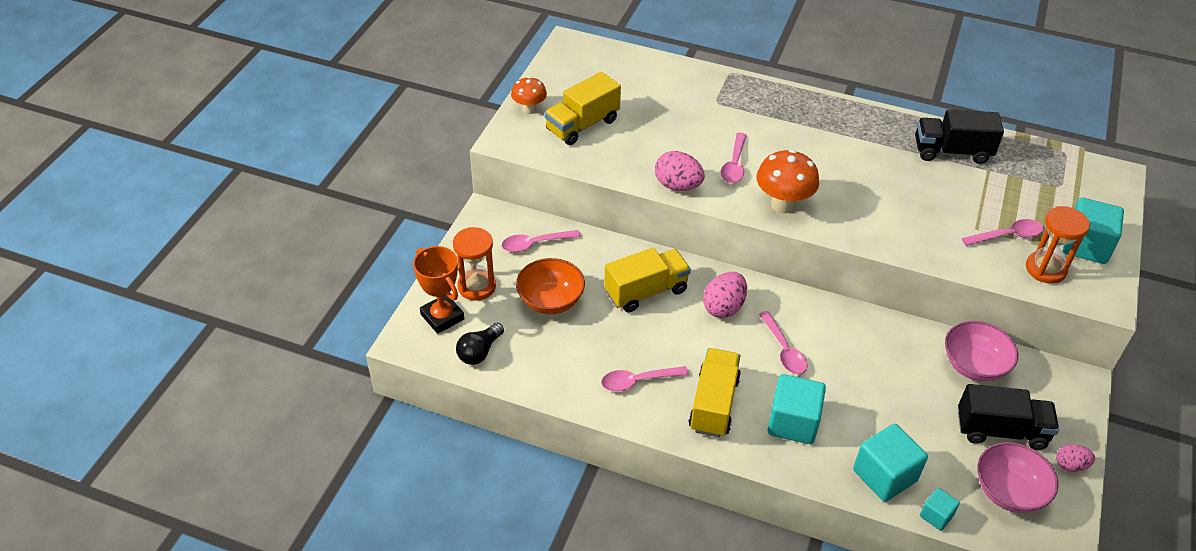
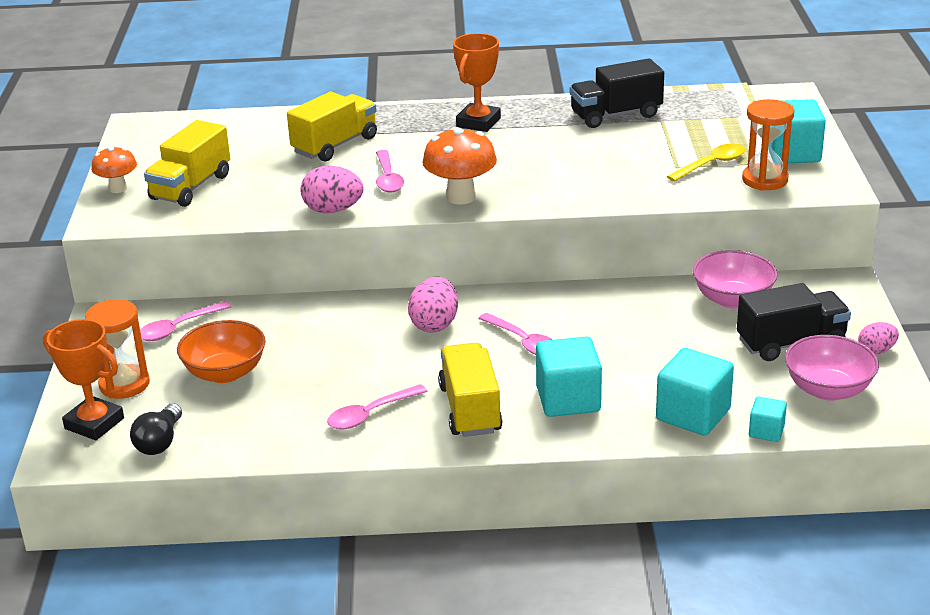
camera: 20 degrees left, 15 degrees down
(646, 291) = (337, 334): yellow truck -> yellow truck (335, 145)
(833, 124) = (478, 122): none -> orange trophy
(1007, 236) = (711, 164): pink spoon -> yellow spoon

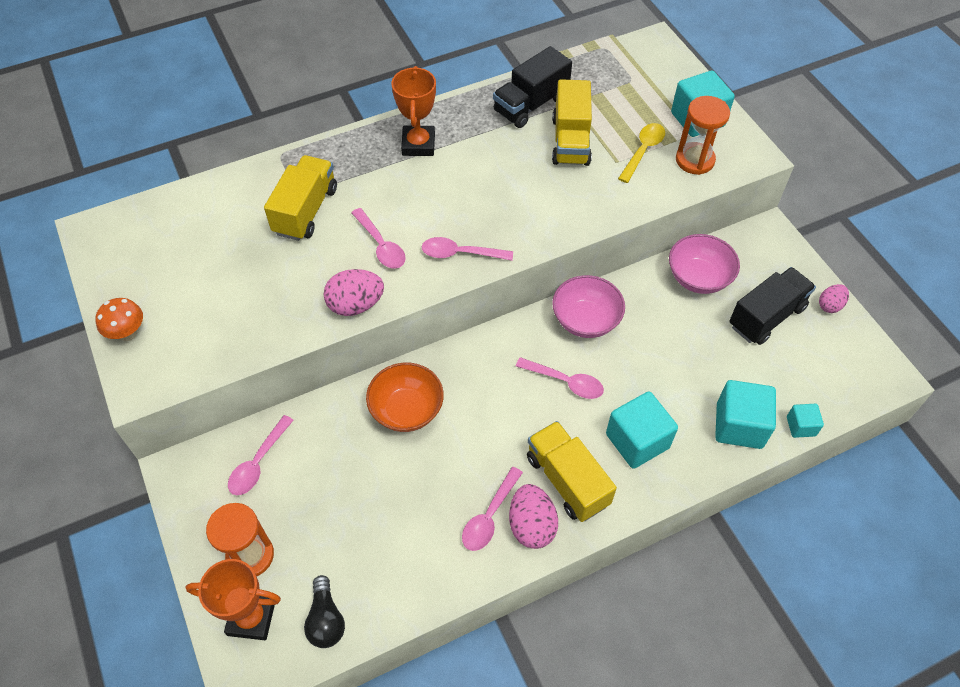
camera: 25 degrees left, 25 degrees up
(191, 187) = (200, 310): yellow truck -> yellow truck (570, 141)
(225, 373) = (334, 507): orange bowl -> orange bowl (406, 410)
(434, 324) = (482, 384): pink egg -> pink egg (531, 525)
(461, 197) = (460, 253): orange mushroom -> pink spoon
(828, 390) = (819, 362): pink bowl -> pink bowl (585, 320)

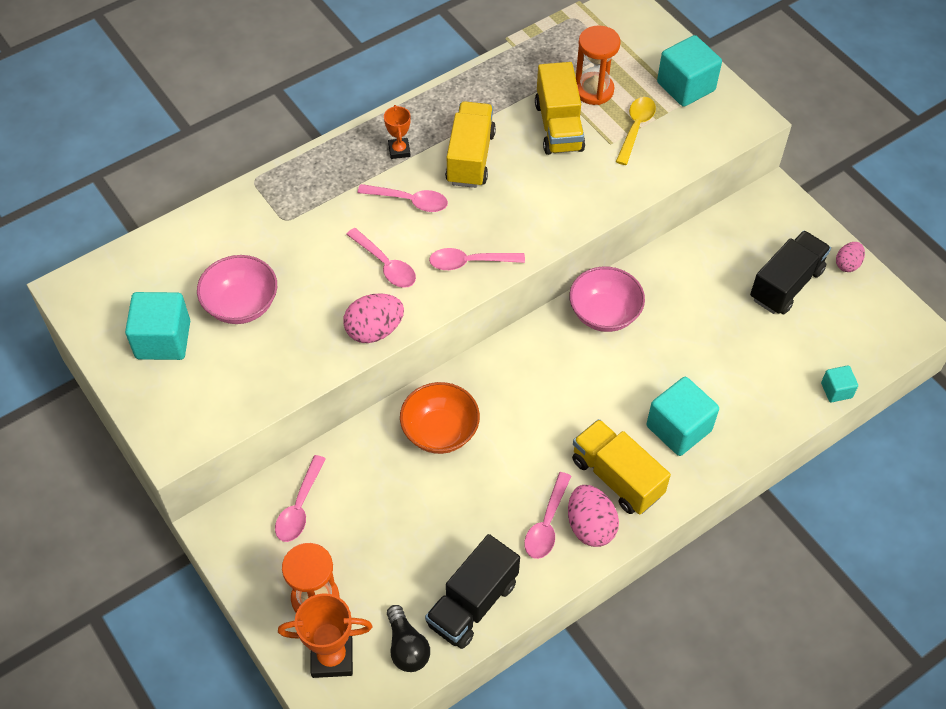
camera: 10 degrees left, 0 degrees up
(128, 333) = (144, 393): orange mushroom -> none
(306, 211) = (297, 238): yellow truck -> yellow truck (470, 158)
(418, 144) = (399, 150): orange trophy -> orange trophy, size x0.59
(530, 105) = (508, 91): black truck -> black truck (472, 603)
(565, 382) = (596, 380): pink spoon -> pink spoon (409, 201)
(695, 160) = (690, 131): orange hourglass -> orange hourglass (593, 90)
(698, 278) = (711, 253): pink bowl -> pink bowl (241, 305)
(739, 425) = (776, 398): turquoise cube -> turquoise cube (163, 340)

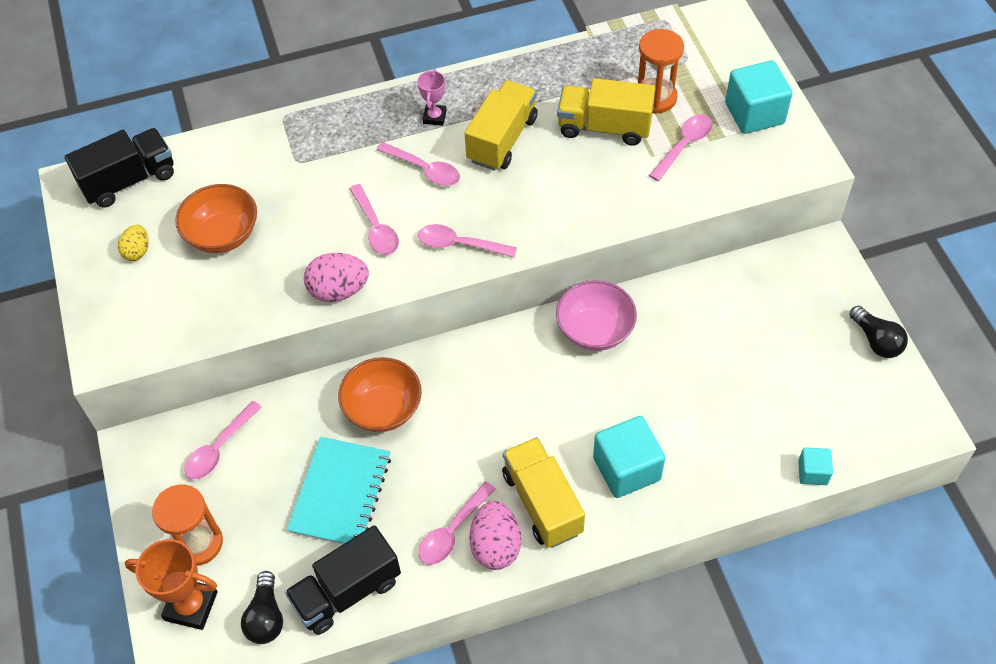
camera: 20 degrees right, 0 degrees up
(163, 340) = (137, 251): turquoise cube -> yellow egg
(241, 305) = (223, 235): pink bowl -> orange bowl
(399, 150) = (434, 117): orange trophy -> pink trophy
(431, 518) = (340, 493): none -> turquoise notebook
(558, 127) = (604, 127): yellow truck -> yellow truck turned 90 degrees clockwise
(635, 128) = (684, 145): yellow spoon -> pink spoon
(786, 284) = (800, 346): black truck -> black truck (129, 180)
(847, 264) = (876, 340): pink egg -> black light bulb

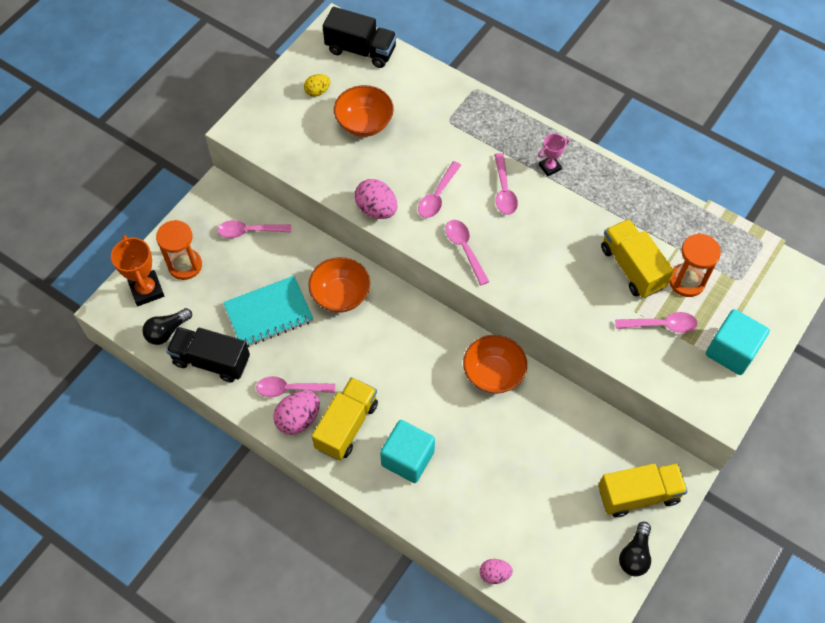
camera: 50 degrees right, 5 degrees up
(502, 139) = (567, 216): yellow truck -> yellow truck (638, 495)
(595, 330) = (493, 373): pink bowl -> orange bowl
(812, 472) = (494, 574): turquoise cube -> pink egg

